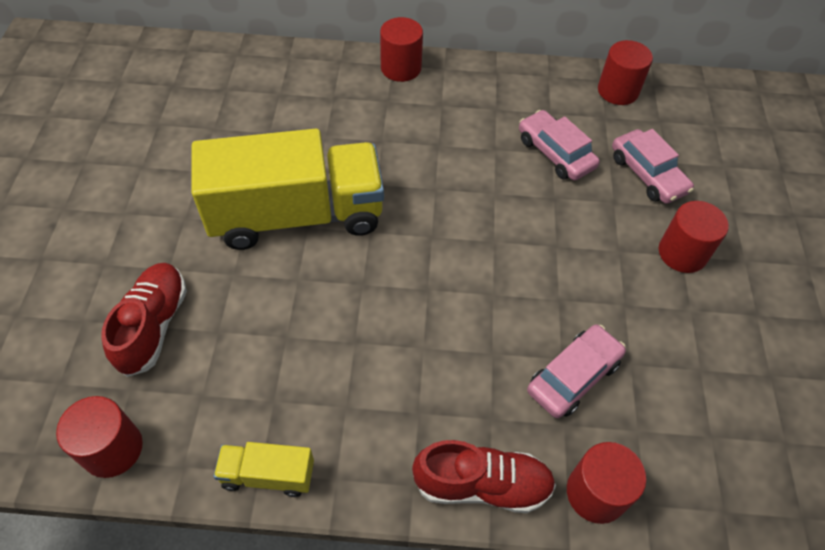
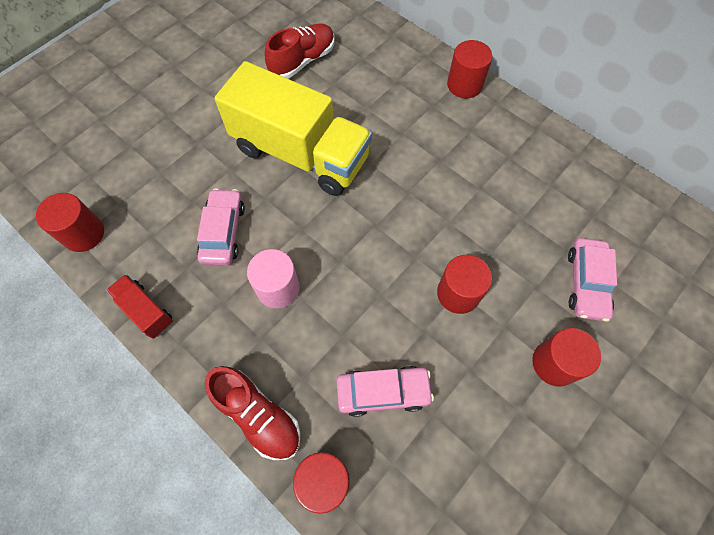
camera: 40 degrees right, 10 degrees up
(153, 326) = (161, 173): red shoe -> red shoe (302, 61)
(268, 475) = (146, 311): yellow truck -> red truck
(391, 354) = (278, 288): none -> pink cylinder
(555, 153) = (524, 219): pink car -> pink car (223, 232)
(618, 91) = (627, 200): red cylinder -> red cylinder (458, 293)

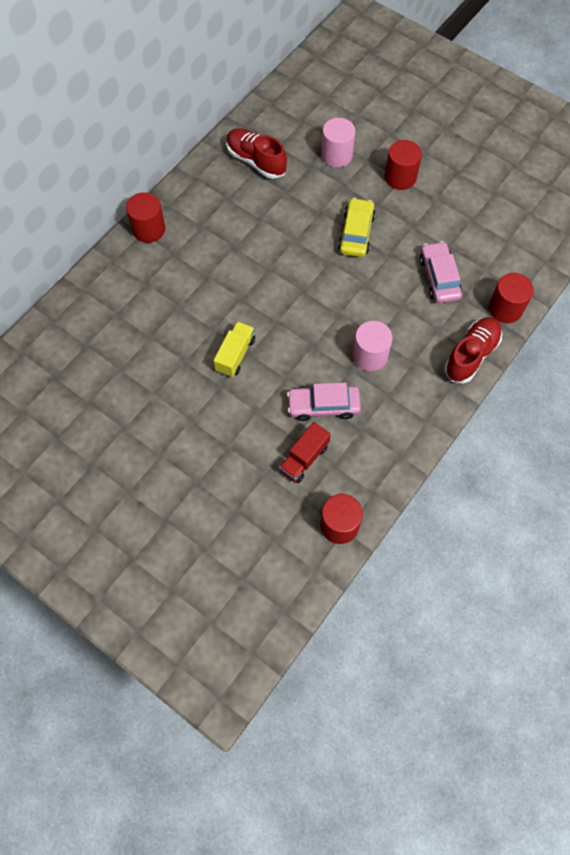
camera: 95 degrees left, 0 degrees up
(146, 311) = (404, 452): red truck -> red truck (304, 458)
(300, 154) = (235, 355): yellow truck -> yellow truck, size x0.43
(302, 61) = (120, 366): red shoe -> red shoe (256, 161)
(458, 293) = (356, 233): red cylinder -> yellow car
(586, 283) = (336, 155): pink car -> pink cylinder

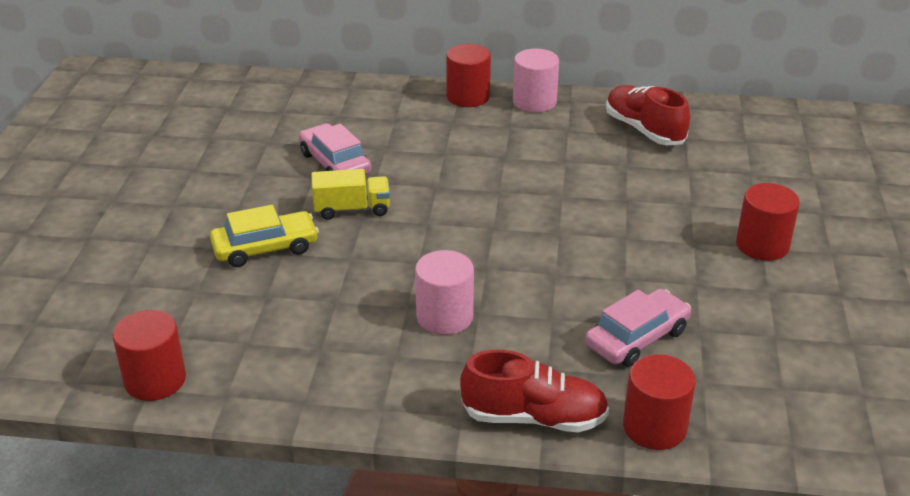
camera: 60 degrees right, 30 degrees down
(256, 161) = (644, 130): red shoe -> red shoe turned 45 degrees counterclockwise
(304, 458) = (239, 314): red truck -> none
(323, 406) = (332, 303): pink car -> pink car (335, 163)
(336, 155) = (729, 183): pink cylinder -> pink cylinder (534, 102)
(356, 233) = (627, 239): yellow car -> yellow car (265, 248)

